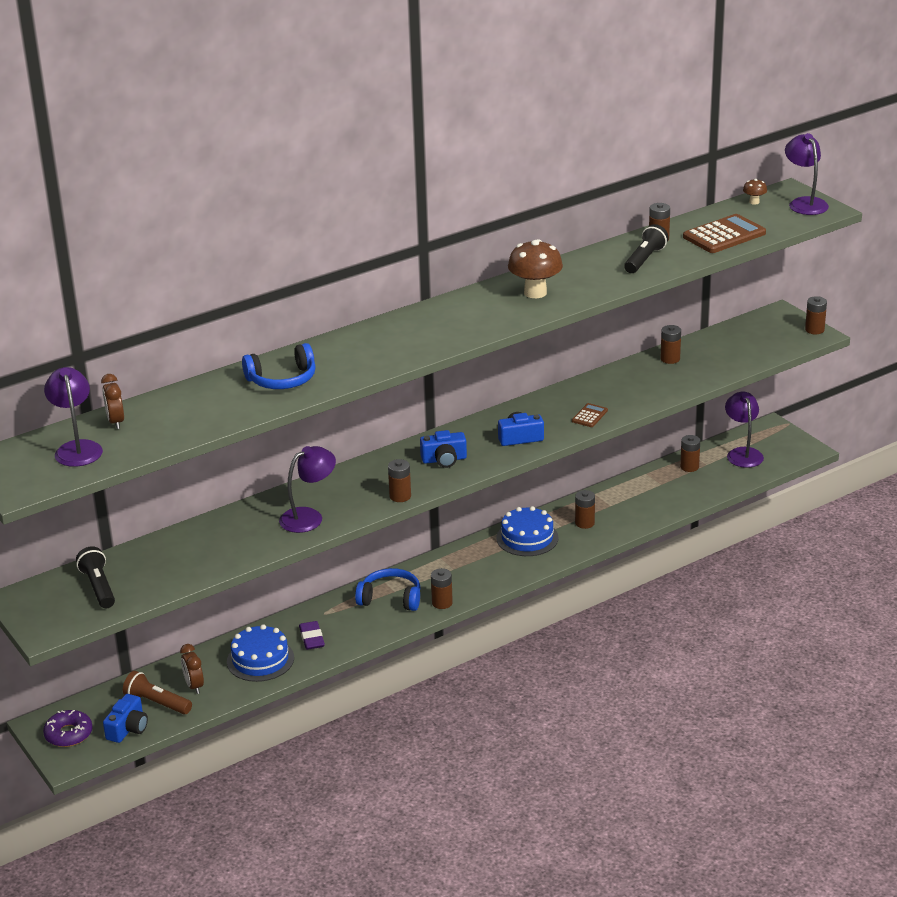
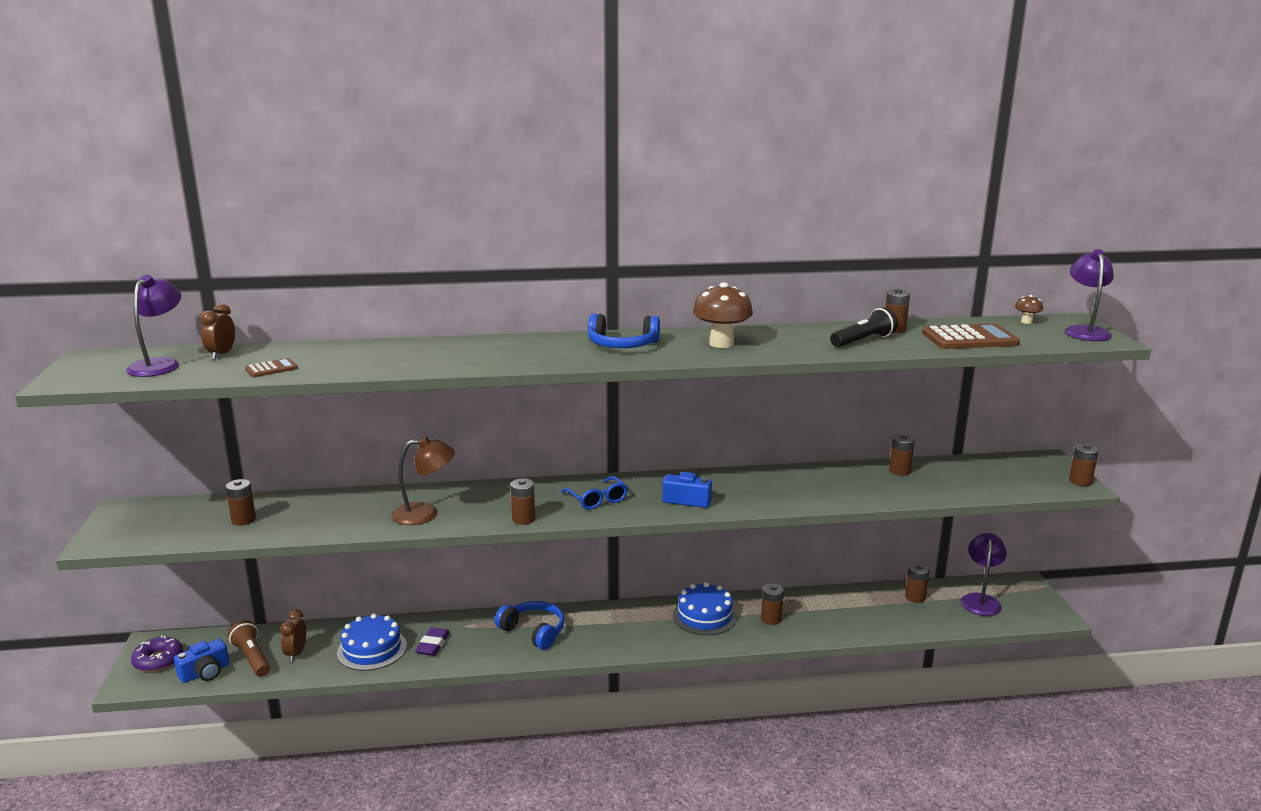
camera: 25 degrees right, 10 degrees down
(98, 587) = (188, 519): black flashlight -> none
(282, 379) = (401, 356): blue headphones -> blue headphones (622, 345)
(309, 517) = (425, 513): purple lamp -> brown lamp
(442, 603) = (575, 651): brown battery -> brown battery (243, 520)
(444, 459) = (597, 499): blue camera -> blue glasses
(589, 416) = (774, 499): brown calculator -> brown calculator (271, 369)

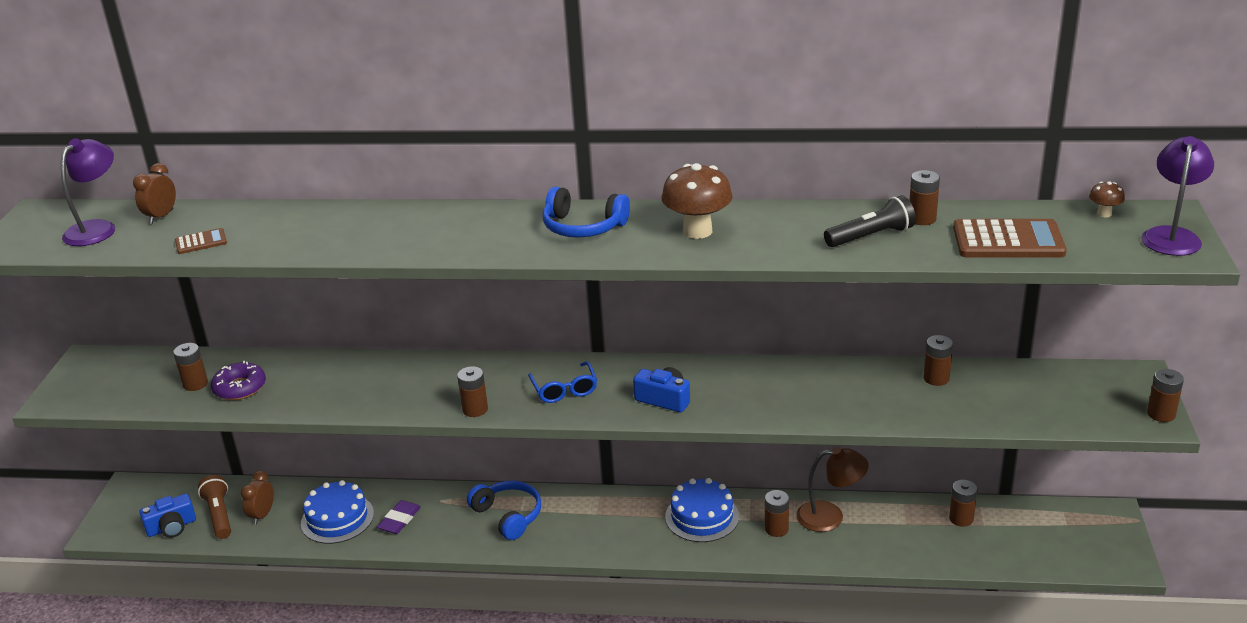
camera: 15 degrees right, 10 degrees up
(158, 660) = (132, 507): purple donut -> purple donut (240, 388)
(425, 513) = (376, 392): brown lamp -> brown lamp (830, 516)
(980, 600) = (1041, 531): purple lamp -> none

